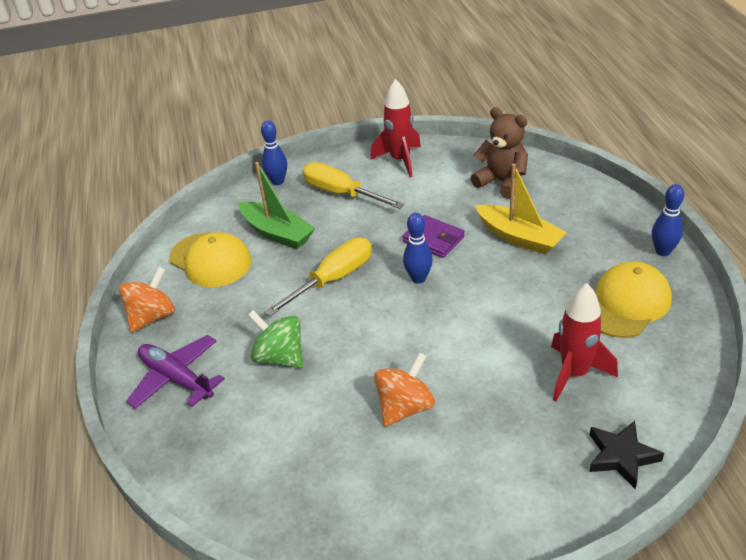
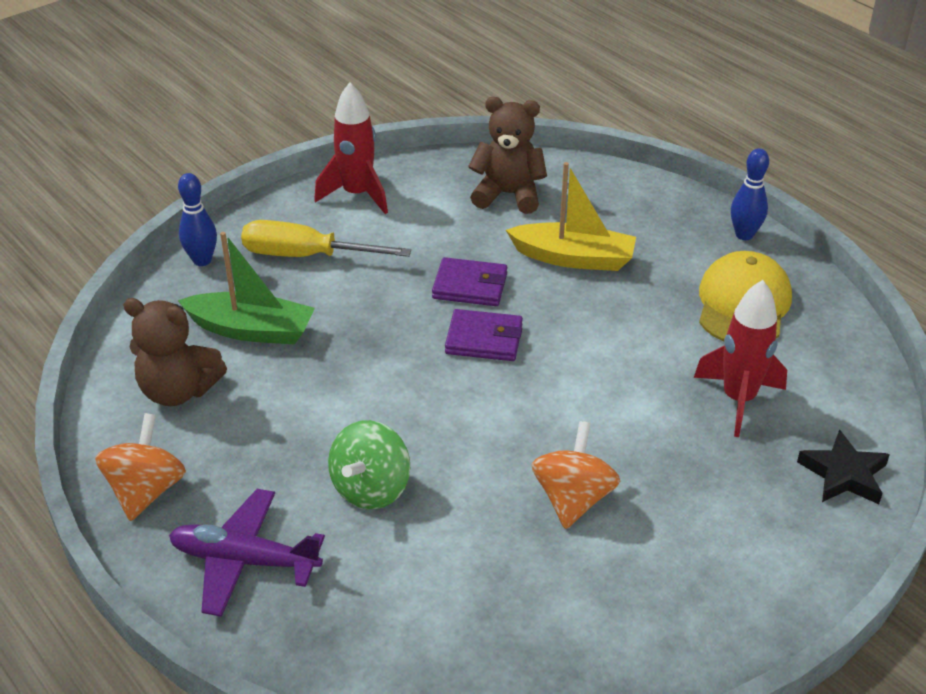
camera: 30 degrees left, 0 degrees up
(210, 260) = (178, 391): yellow cap -> brown teddy bear
(280, 357) = (371, 488): green spinning top -> green spinning top turned 75 degrees counterclockwise
(333, 279) = (373, 370): yellow screwdriver -> none
(418, 278) = (484, 339): blue bowling pin -> purple wallet

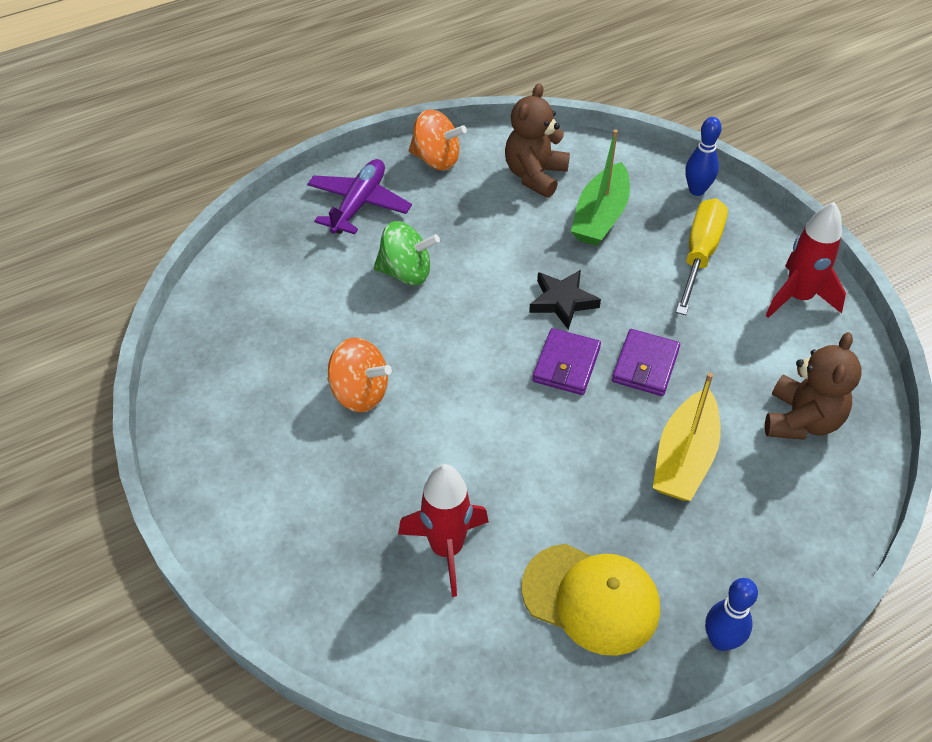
camera: 100 degrees right, 10 degrees up
(371, 488) = (406, 273): green spinning top -> green spinning top turned 150 degrees clockwise
(843, 474) = (328, 609): black star -> black star (562, 301)

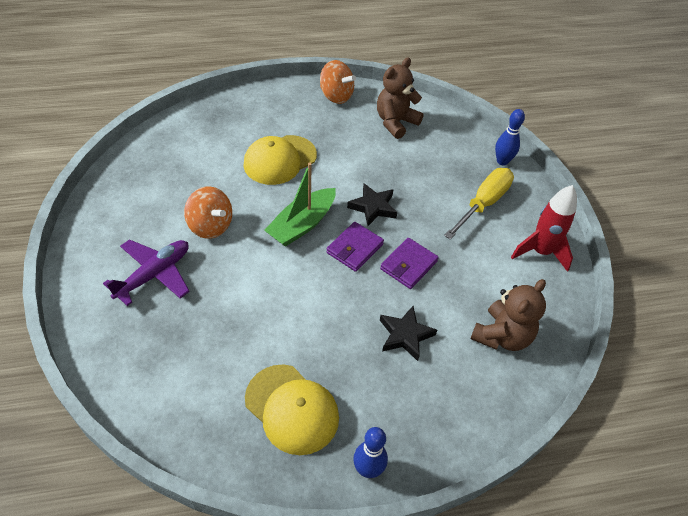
camera: 15 degrees right, 0 degrees up
(359, 204) = (272, 110): purple plane -> purple plane (154, 275)
(406, 273) = (280, 160): green spinning top -> yellow cap
(446, 549) = (213, 343): red rocket -> none
(600, 216) = (426, 160): green boat -> green boat (302, 224)
(684, 458) = (405, 335): yellow boat -> black star

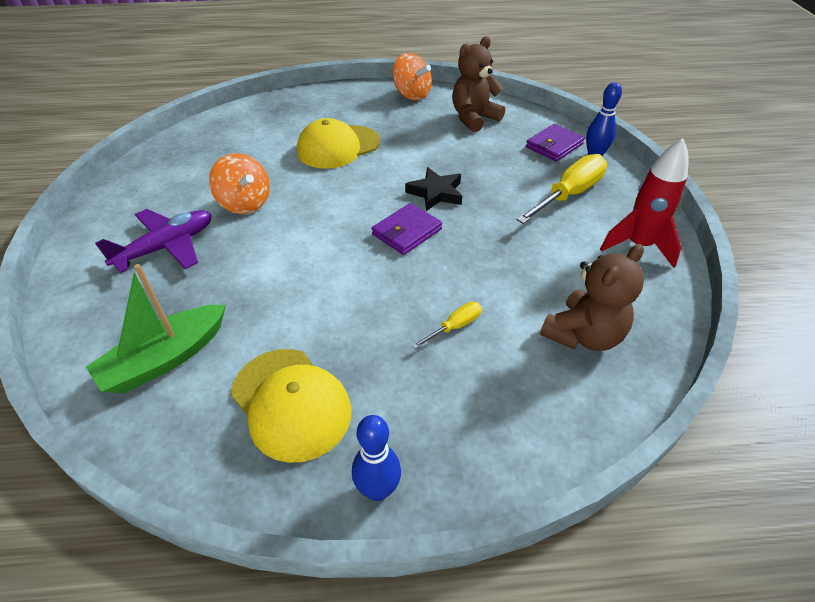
camera: 10 degrees right, 5 degrees down
(302, 224) = (349, 206): green boat -> green boat (165, 358)
(405, 335) = (455, 326): black star -> yellow screwdriver
(408, 265) = (470, 251): purple wallet -> purple wallet (554, 146)

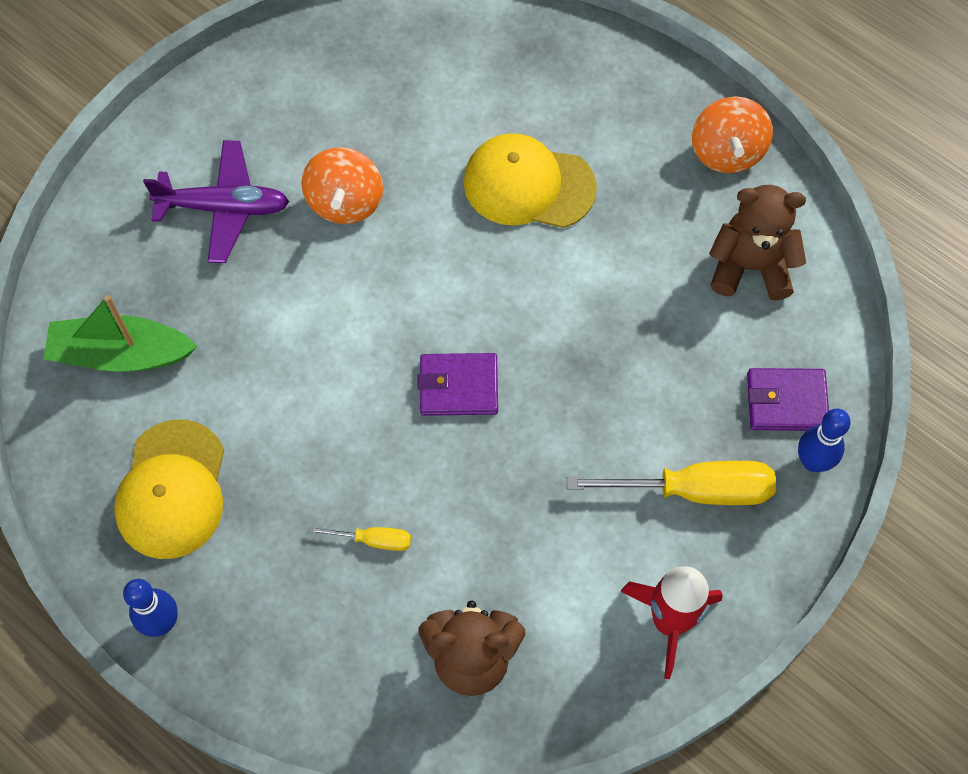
camera: 45 degrees right, 20 degrees up
(436, 193) = (552, 357): black star -> none

